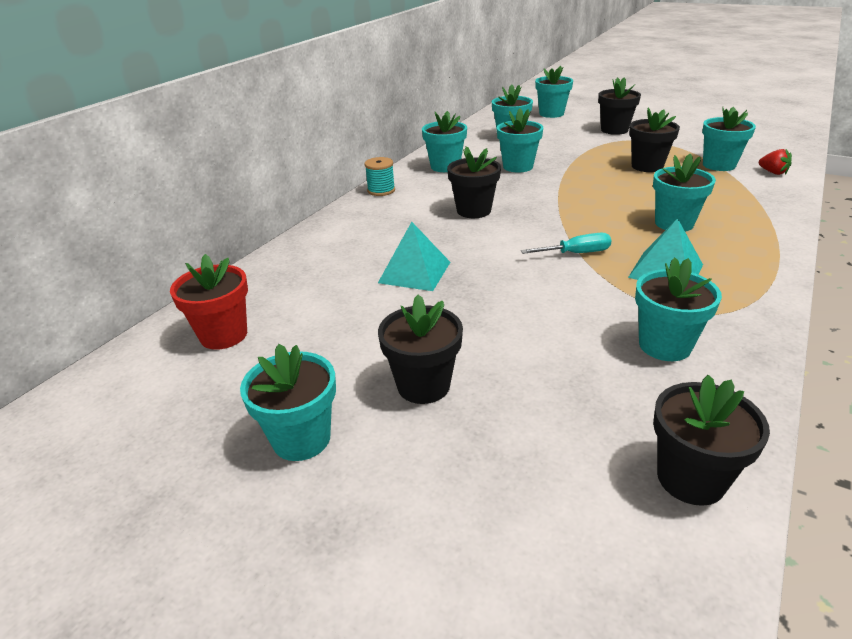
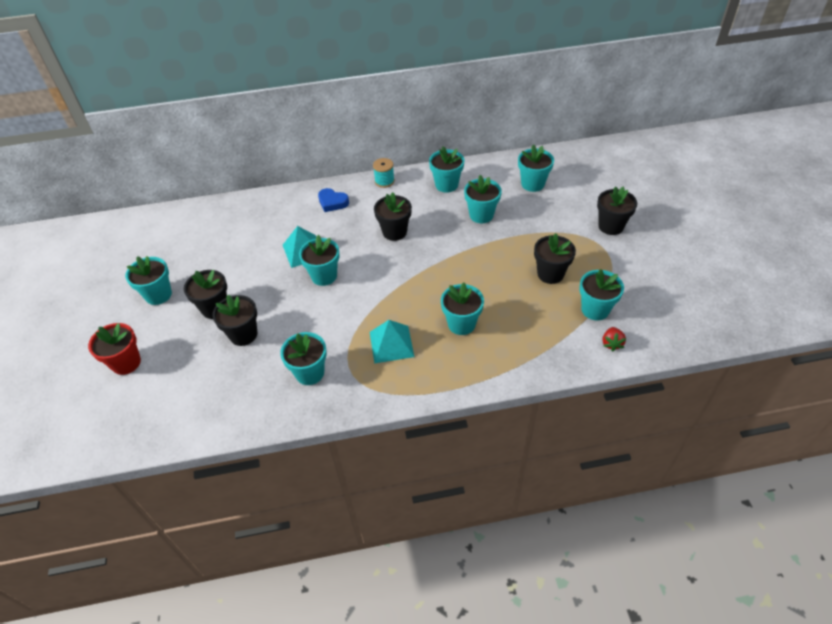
camera: 50 degrees right, 15 degrees up
(224, 335) = (202, 228): red flower pot -> red flower pot (126, 363)
(360, 227) = (332, 202): none -> blue heart
(551, 114) = (609, 178): turquoise flower pot -> turquoise flower pot (324, 276)
(575, 253) = (379, 299): turquoise screwdriver -> none
(690, 479) = (214, 417): black flower pot -> black flower pot (243, 334)

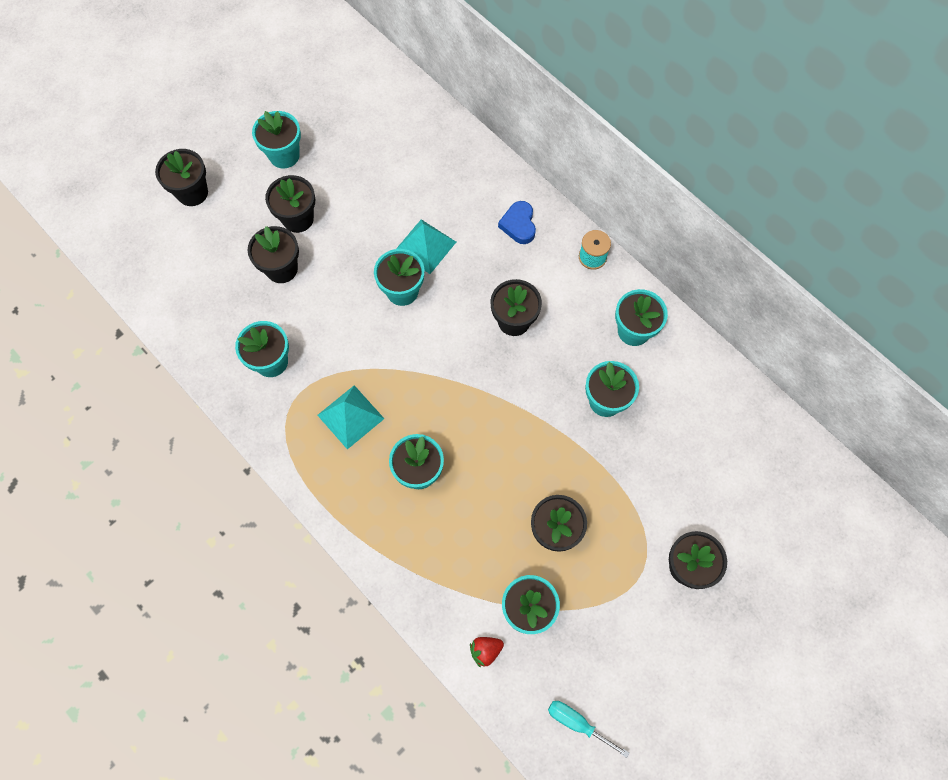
camera: 55 degrees right, 20 degrees up
(126, 363) = (192, 192): red flower pot -> black flower pot
(532, 184) = (705, 432): turquoise flower pot -> none
(685, 318) = (578, 723): none -> turquoise screwdriver

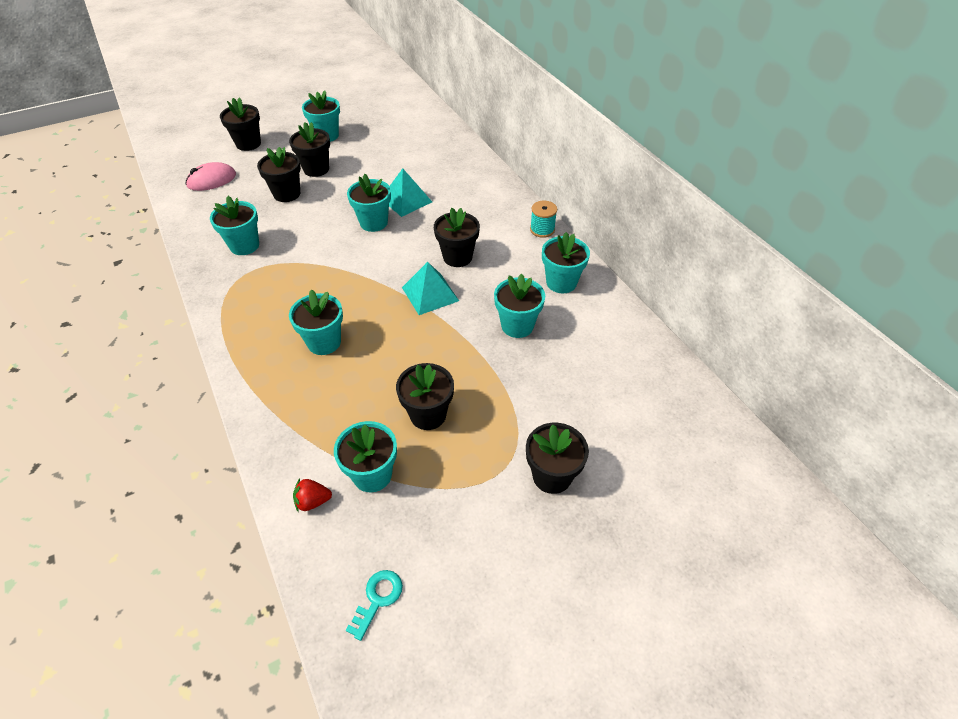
camera: 15 degrees right, 20 degrees down
(179, 267) = (211, 180): none -> pink mouse
(351, 416) = (287, 292): turquoise pyramid -> turquoise pyramid (430, 294)
(519, 225) = (488, 200): blue heart -> none
(578, 723) = (377, 599): turquoise screwdriver -> turquoise key

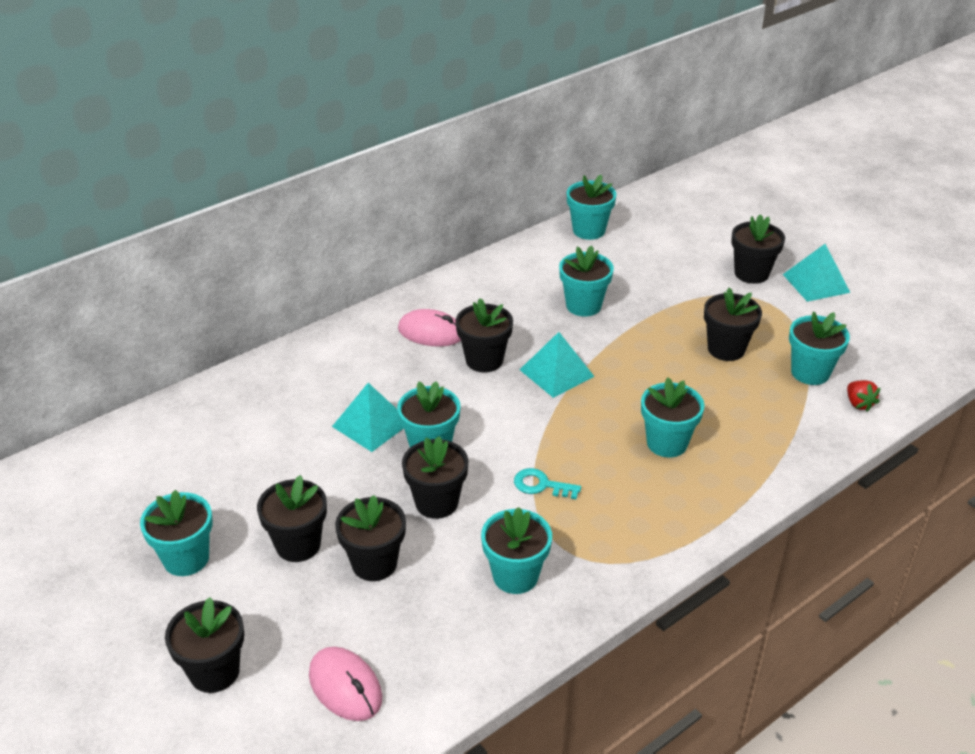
camera: 100 degrees left, 10 degrees down
(322, 220) = (436, 502): none -> black flower pot
(377, 599) = (913, 349): turquoise key -> turquoise key (541, 485)
(499, 234) = (431, 332): none -> pink mouse
(524, 539) = (816, 283): none -> turquoise pyramid
(542, 229) = (415, 300): turquoise spool -> none
(561, 282) = (506, 281): turquoise flower pot -> turquoise flower pot (589, 230)

